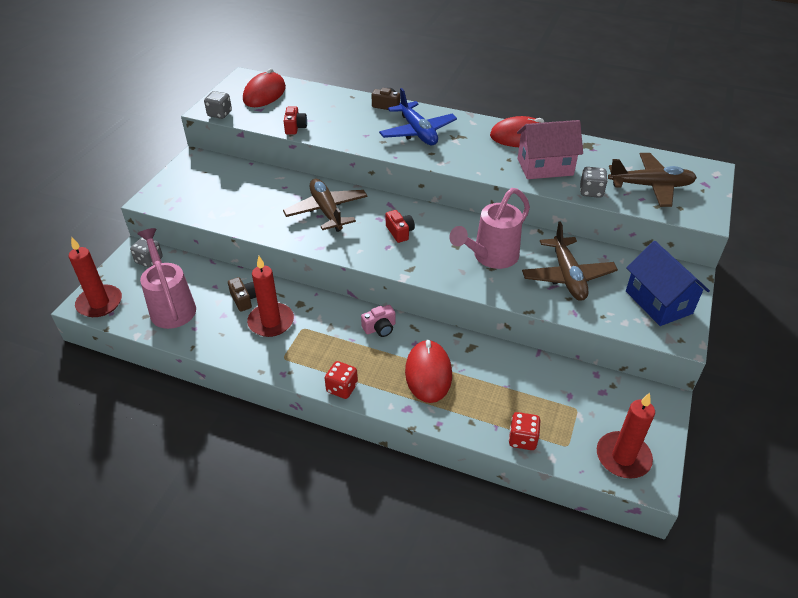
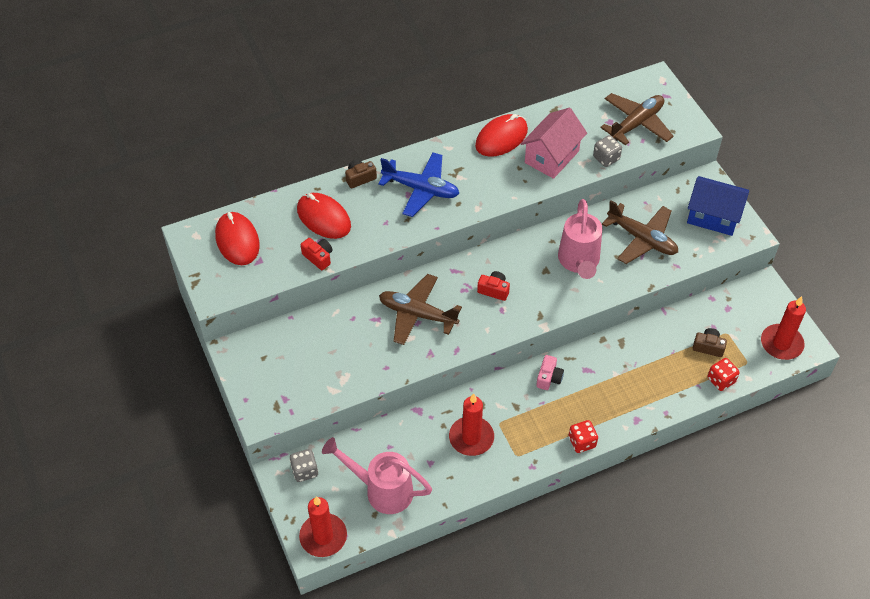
camera: 45 degrees left, 10 degrees up
(219, 114) = (232, 292): grey dice -> none
(244, 299) = (427, 438): brown camera -> brown camera (708, 347)
(428, 373) = (619, 384): red mouse -> red mouse (323, 218)

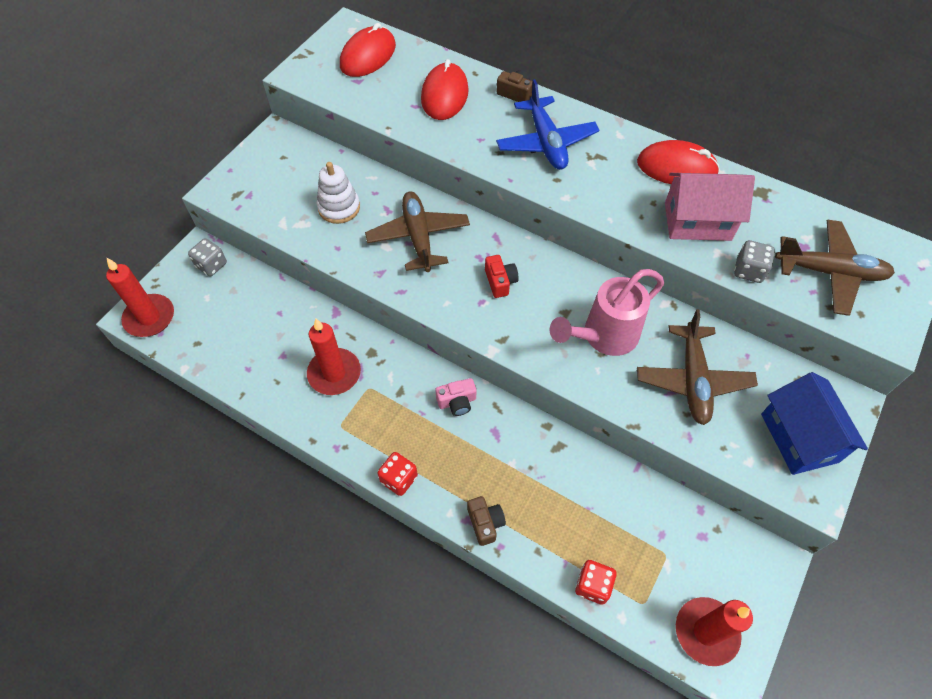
camera: 55 degrees right, 5 degrees up
(318, 257) = (396, 116): red camera -> none
(348, 347) = (339, 207): none -> white stacking toy
(382, 490) = (227, 334): pink watering can -> none
(708, 347) = (628, 544): brown camera -> brown camera (485, 523)

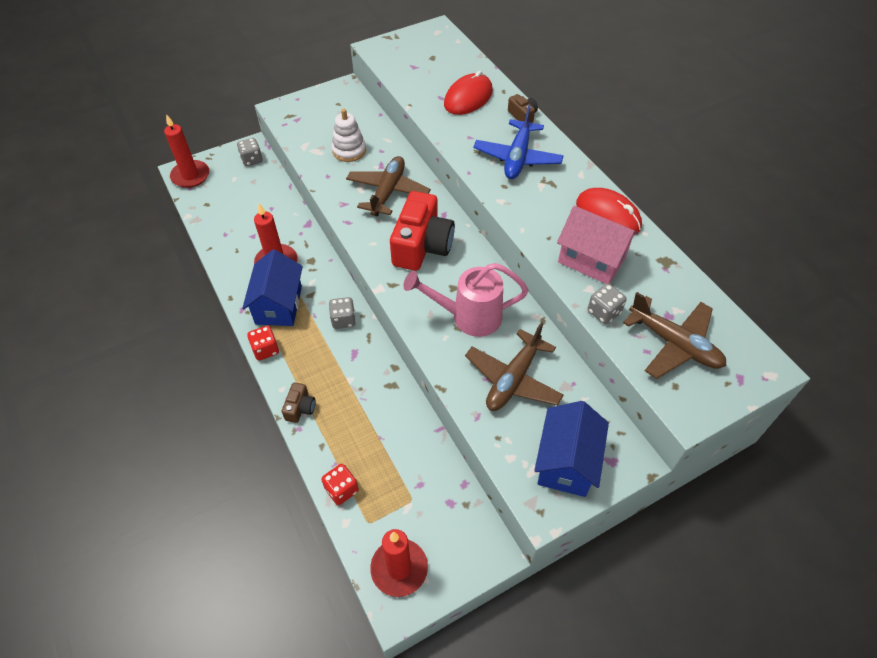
camera: 30 degrees right, 5 degrees down
(368, 56) = (434, 53): red mouse -> none
(374, 421) = (278, 305): none -> blue house
(457, 402) = (343, 320): pink camera -> grey dice
(500, 282) = (422, 246): red camera -> red camera, size x2.20

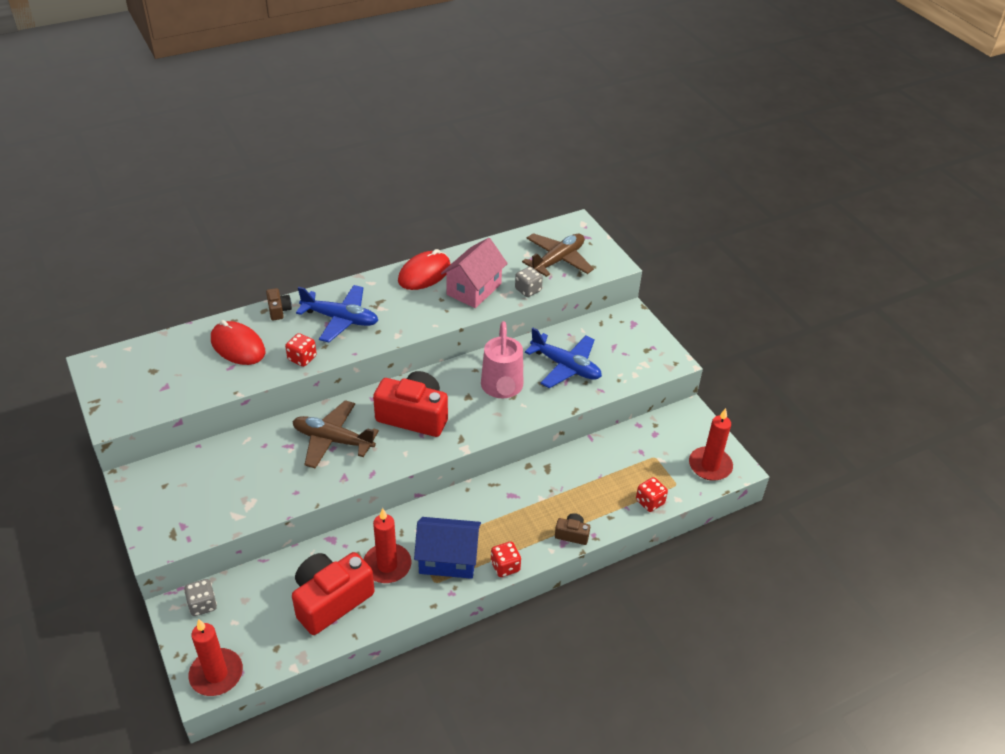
camera: 90 degrees left, 10 degrees down
(245, 230) = (331, 600): none -> red camera
(343, 320) = (471, 504): grey dice -> none
(349, 150) = (257, 473): white stacking toy -> none
(457, 138) = (302, 358): none -> red dice
(513, 379) = (565, 366): brown plane -> blue plane
(522, 116) = (279, 310): brown camera -> brown camera turned 105 degrees clockwise
(566, 462) = (636, 346): blue house -> none

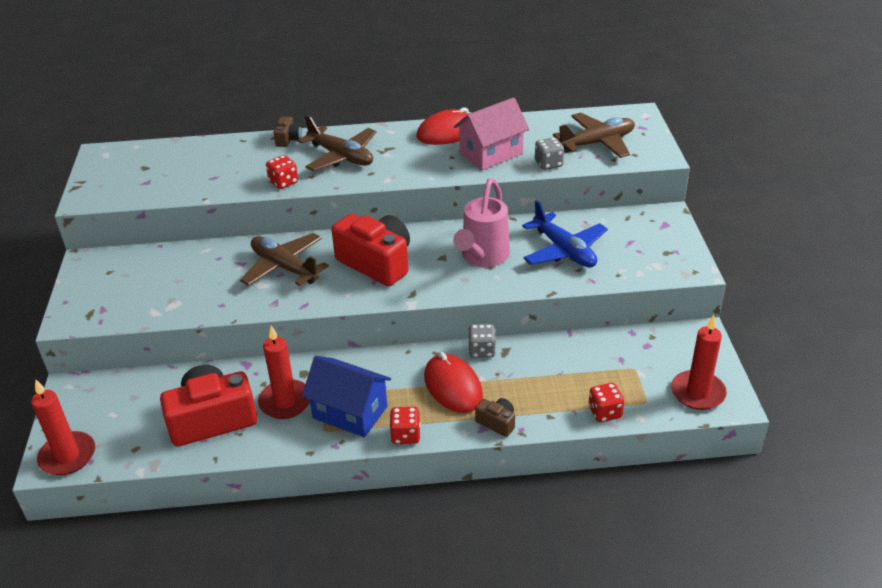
camera: 25 degrees right, 5 degrees down
(202, 605) = (94, 391): grey dice -> grey dice (482, 350)
(238, 346) = (231, 162): red mouse -> red mouse (453, 386)
(340, 319) = (341, 156): blue plane -> brown plane

